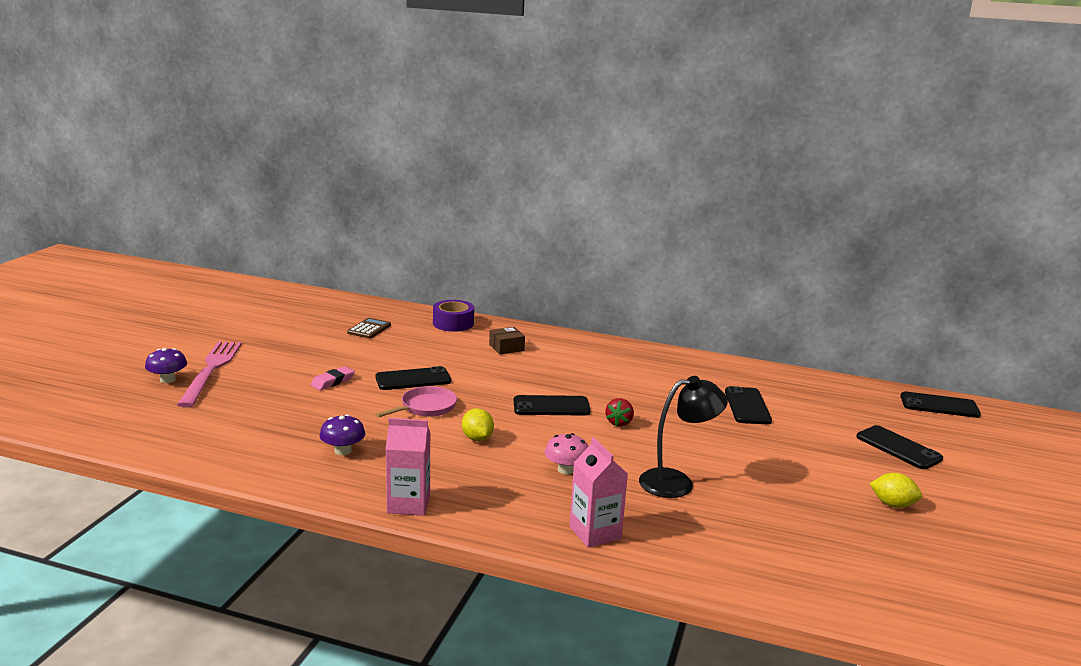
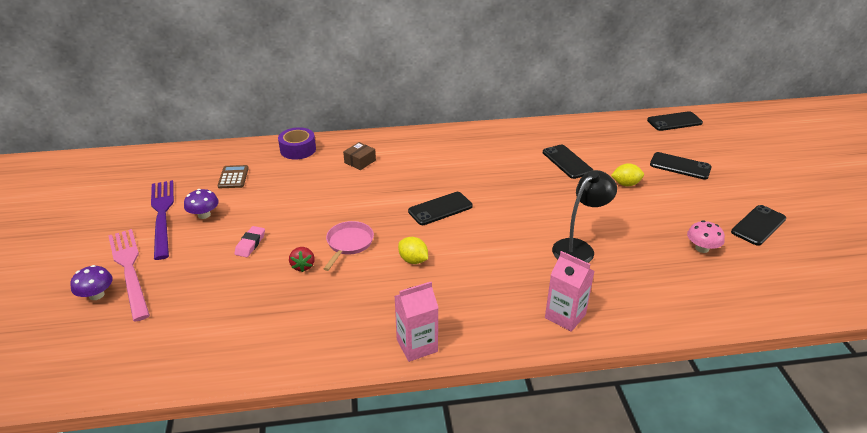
camera: 25 degrees left, 15 degrees up
(277, 340) = (162, 215): none -> purple fork
(343, 451) = (321, 313): purple mushroom -> purple mushroom (204, 215)
(413, 379) = (314, 218): black phone -> black phone (758, 225)
(566, 470) = (499, 265): pink mushroom -> pink mushroom (702, 248)
(619, 423) = (498, 207): red strawberry -> red strawberry (303, 266)
(893, 504) = (713, 216): yellow lemon -> yellow lemon (625, 184)

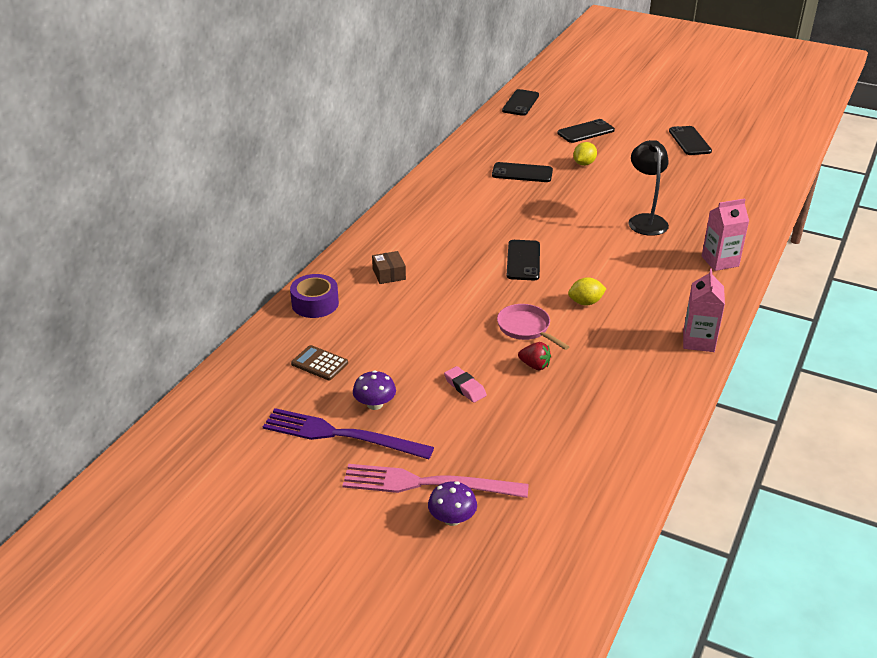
camera: 55 degrees left, 0 degrees up
(702, 248) = (694, 174): pink mushroom -> none

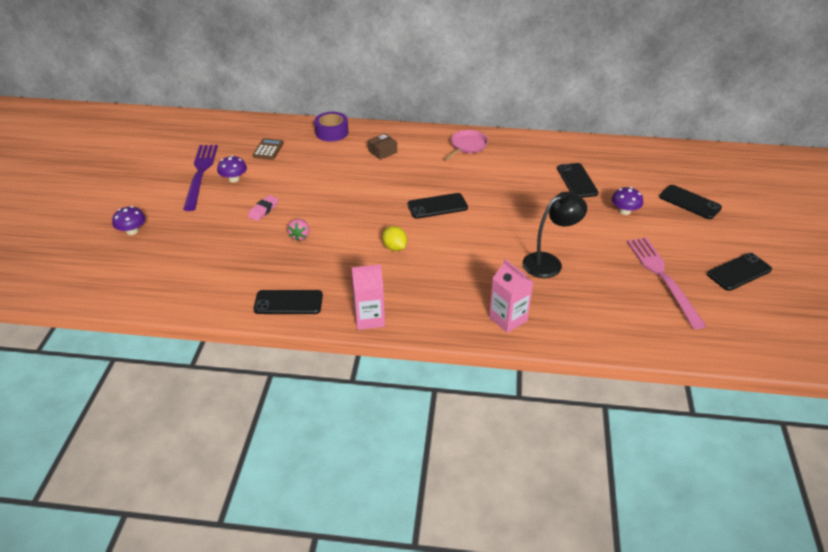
camera: 70 degrees right, 5 degrees up
(427, 484) = (162, 215): pink fork -> pink fork (663, 278)
(520, 103) = (708, 156): black phone -> black phone (288, 302)
(526, 328) = (345, 224): pink pan -> pink pan (467, 146)
(534, 365) = (300, 236): red strawberry -> pink strawberry
(584, 164) = (624, 211): yellow lemon -> purple mushroom

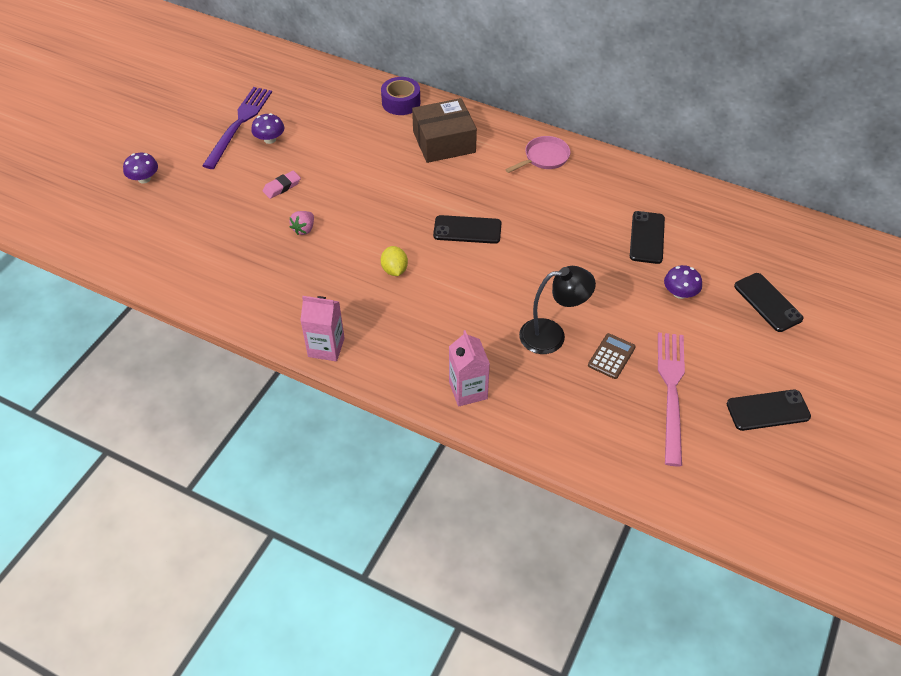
camera: 20 degrees right, 10 degrees up
(268, 149) = (322, 109): brown calculator -> brown calculator (611, 356)
(288, 302) = (256, 305): black phone -> none
(382, 151) = (444, 142): brown box -> brown box, size x2.03

